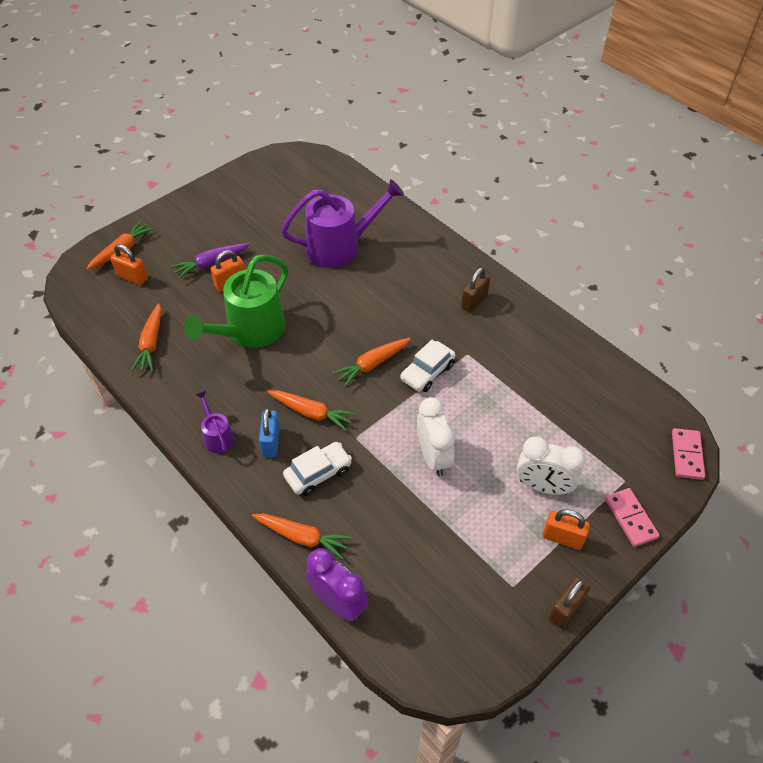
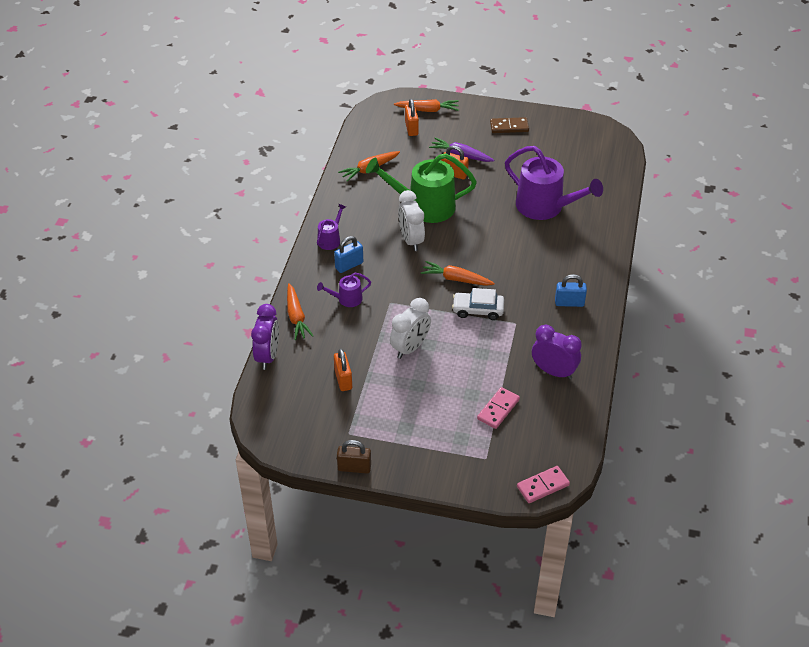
camera: 55 degrees right, 5 degrees down
(212, 210) = (509, 127): none -> brown domino
(311, 413) = (388, 271): orange carrot -> none
(318, 473) = (347, 299): white car -> purple watering can
(474, 301) = (569, 303): brown padlock -> blue padlock
(543, 486) = (439, 415): white clock -> white clock (411, 240)
(550, 363) = (553, 372): none -> purple clock
(562, 538) = (407, 443): orange padlock -> orange padlock (343, 380)
(630, 518) = (455, 474): pink domino -> pink domino (498, 409)

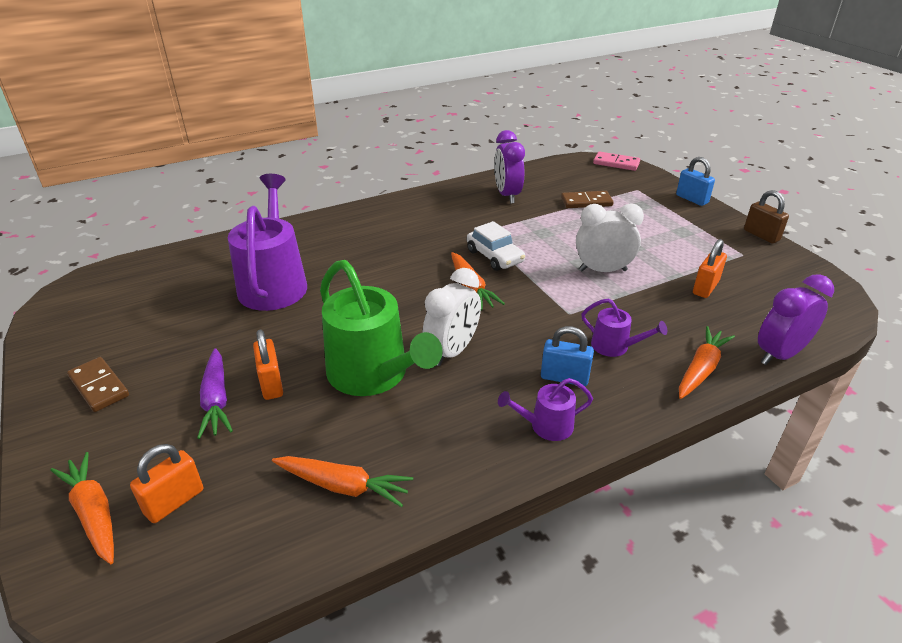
camera: 130 degrees left, 10 degrees down
(498, 409) = (586, 202): pink domino -> brown domino
(569, 303) = (414, 217): blue padlock -> blue padlock (692, 199)

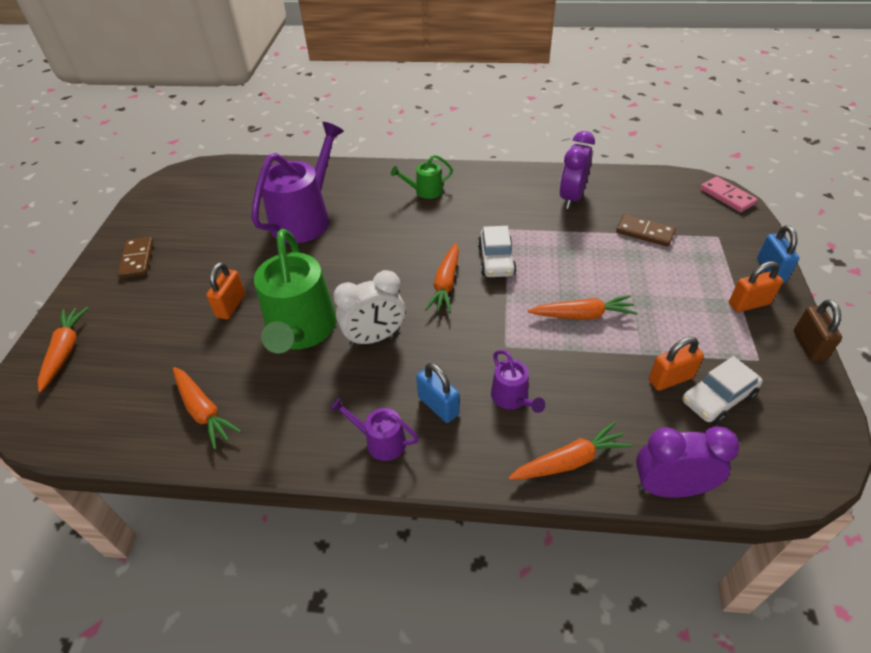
camera: 35 degrees right, 10 degrees up
(174, 502) = (107, 367): orange padlock -> orange padlock (749, 304)
(216, 400) = (189, 302): purple carrot -> none
(375, 226) = (425, 191): none -> green watering can
(602, 270) = (582, 315): white clock -> orange carrot
(746, 287) = (718, 398): none -> white car

